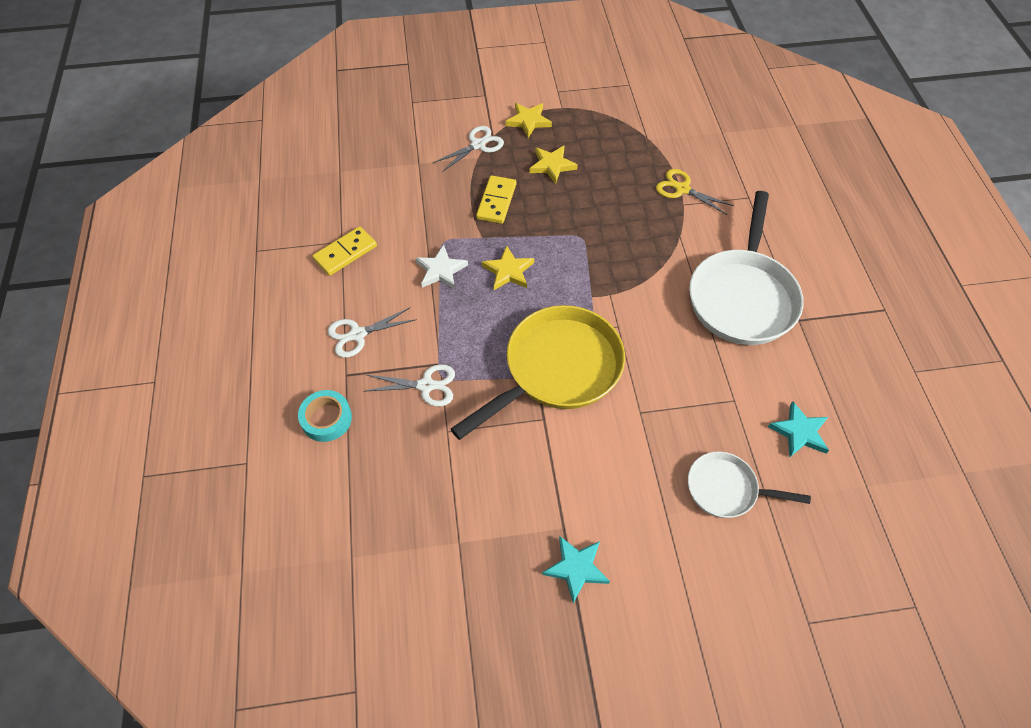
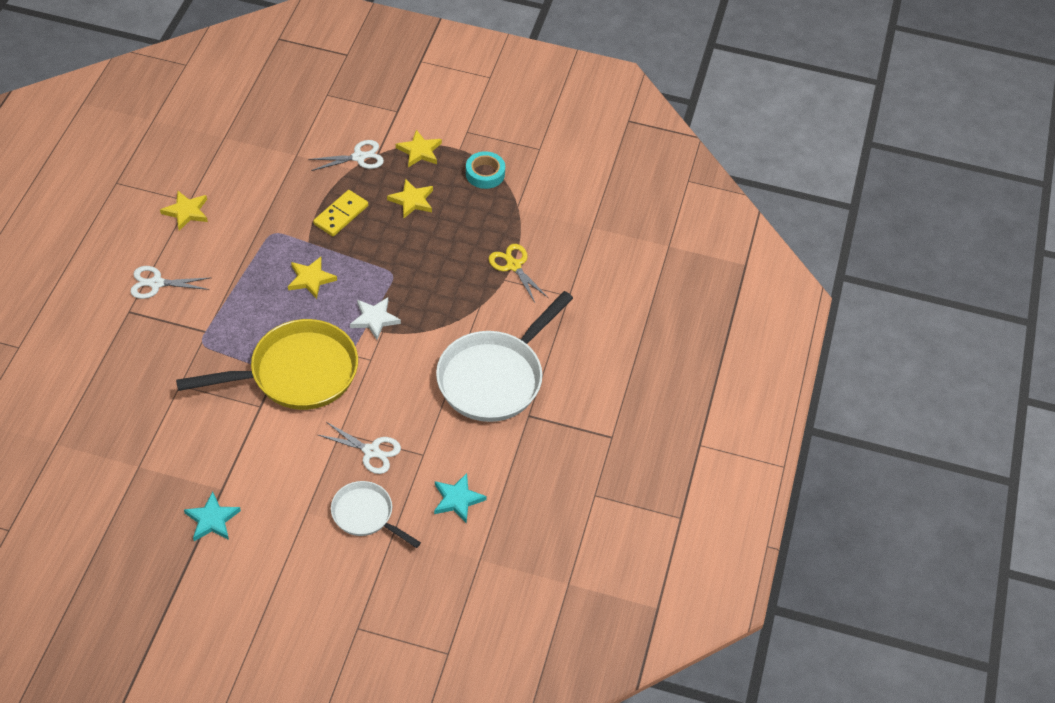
camera: 20 degrees right, 5 degrees down
(326, 419) = (95, 339): turquoise tape -> turquoise tape (485, 174)
(345, 253) = (186, 212): yellow domino -> yellow star
(426, 385) = (185, 344): white scissors -> white scissors (371, 451)
(441, 270) = (255, 257): white star -> white star (374, 319)

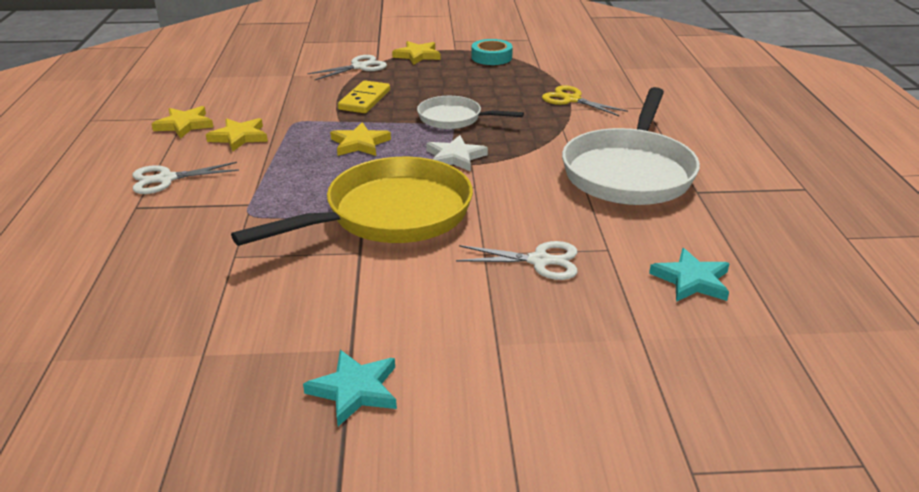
camera: 15 degrees left, 20 degrees down
(366, 515) = (585, 325): white pan -> white pan (454, 118)
(412, 200) = (433, 81): yellow star -> yellow star (239, 137)

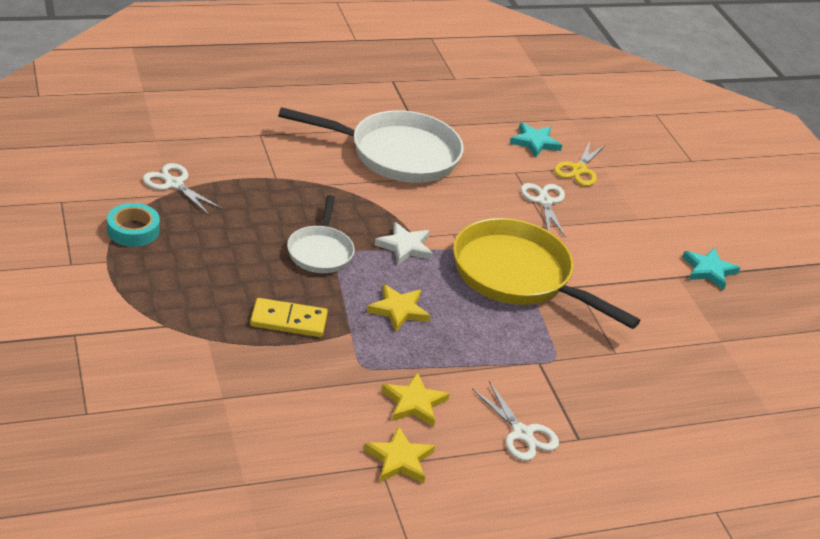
camera: 110 degrees left, 5 degrees up
(359, 67) = (183, 339): white scissors -> white scissors (174, 184)
(417, 55) = (134, 292): yellow star -> none
(571, 100) = (252, 176): yellow scissors -> yellow scissors (579, 170)

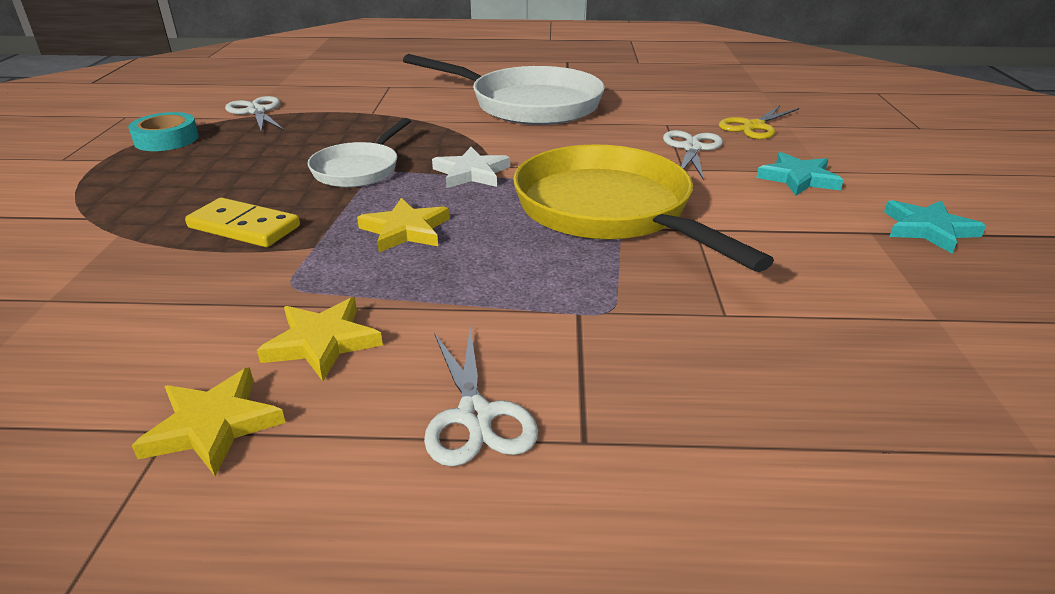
camera: 25 degrees right, 5 degrees down
(534, 142) = (706, 104): turquoise star -> turquoise star (798, 178)

